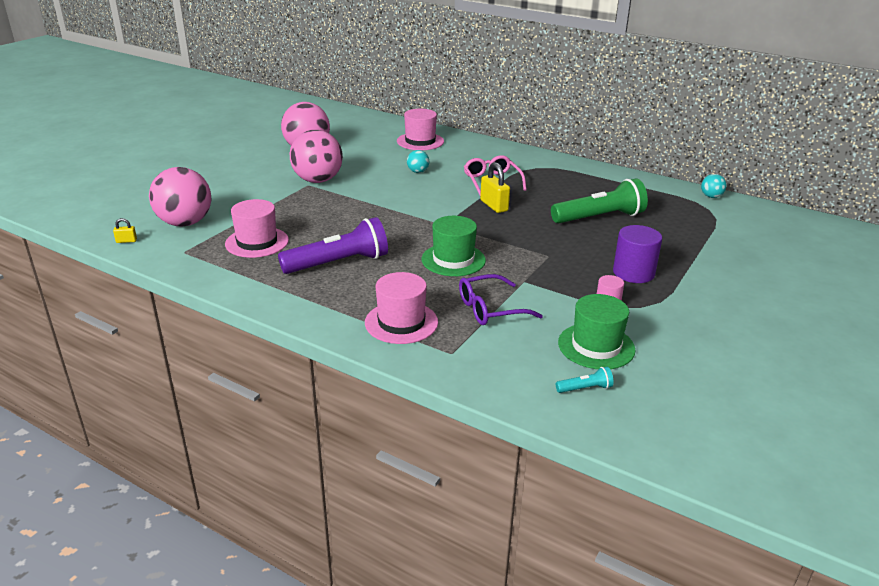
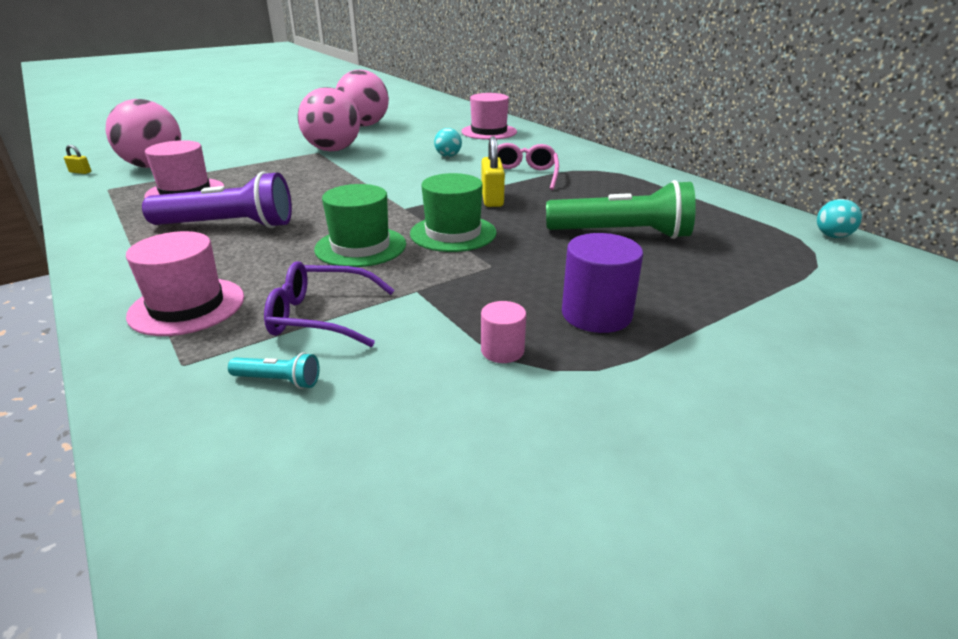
camera: 25 degrees right, 0 degrees up
(585, 388) = (287, 491): turquoise flashlight -> turquoise flashlight (278, 381)
(596, 346) = (401, 416): green hat -> green hat (453, 233)

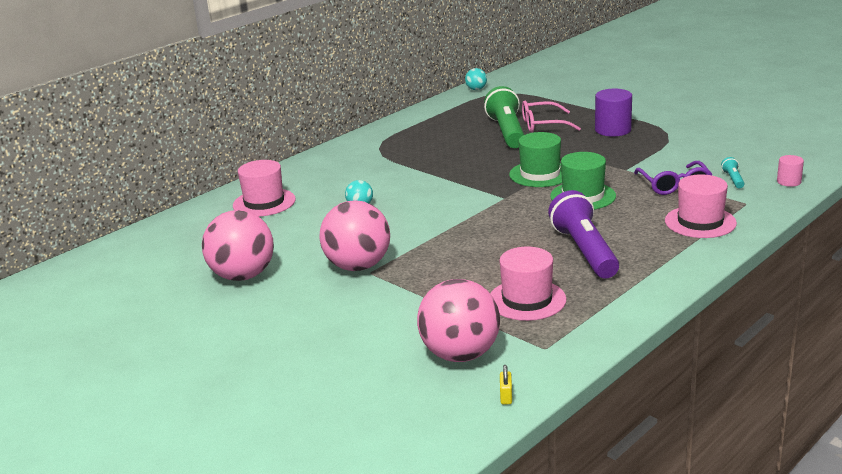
camera: 100 degrees left, 5 degrees down
(492, 199) = (467, 172): yellow padlock -> none
(502, 350) = (663, 143): pink cylinder -> pink cylinder (789, 182)
(522, 175) = (406, 170): pink glasses -> pink glasses (543, 125)

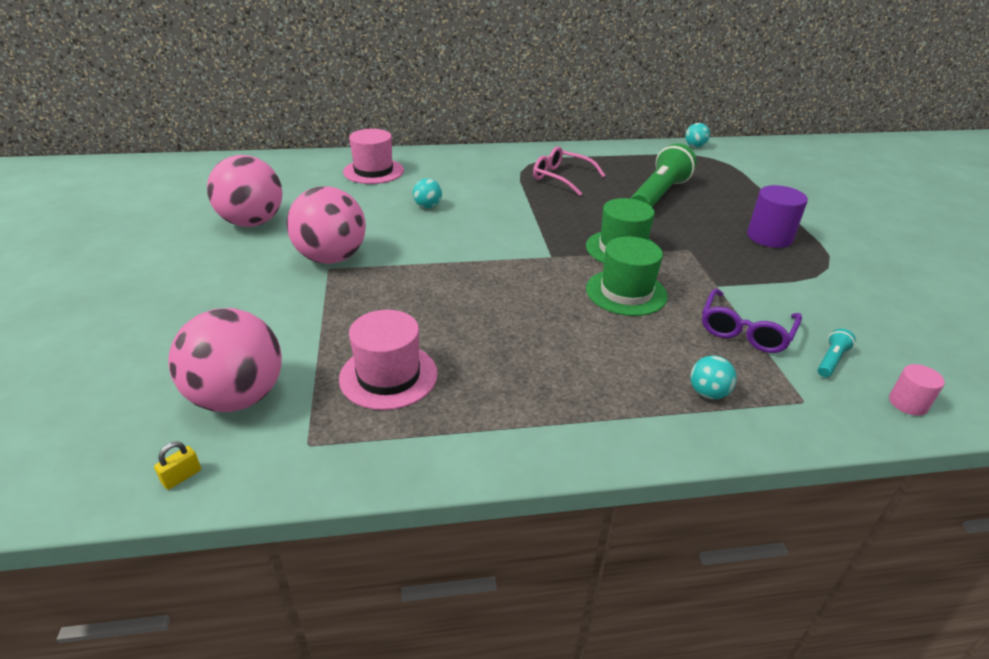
camera: 35 degrees right, 10 degrees up
(543, 125) = (705, 202): pink glasses -> pink glasses (562, 178)
(584, 251) = (529, 354): purple flashlight -> none
(700, 222) = (708, 393): pink hat -> turquoise ball

